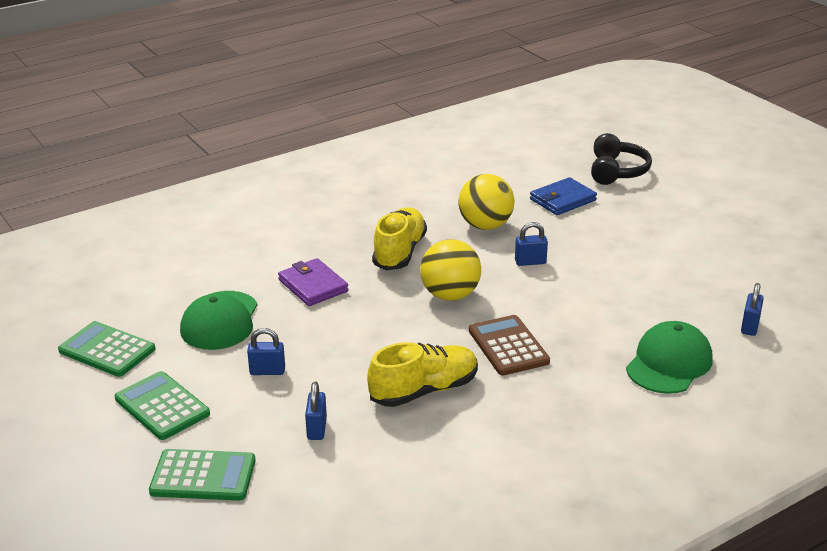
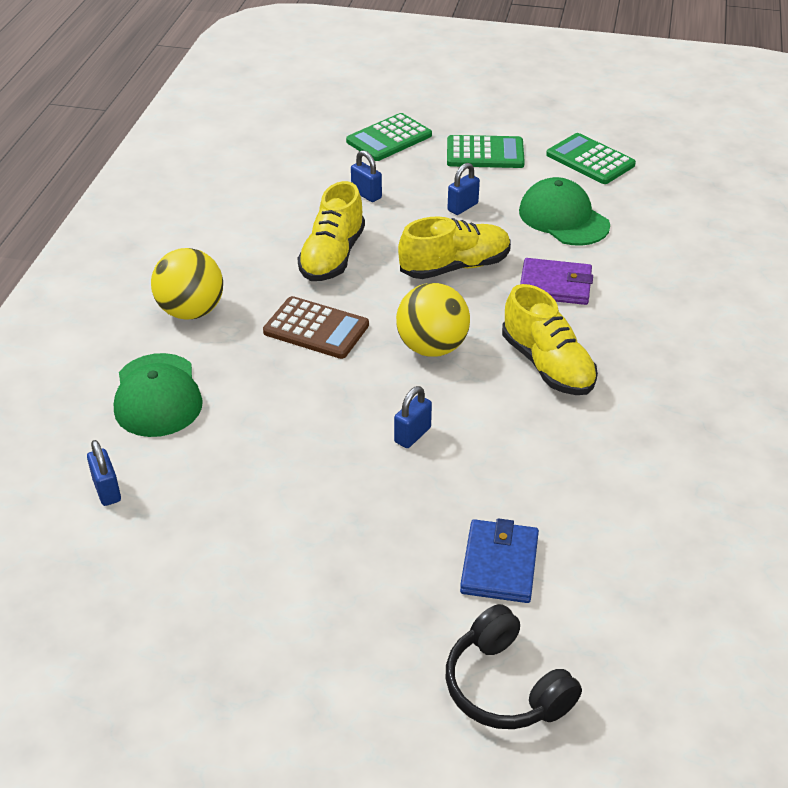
camera: 135 degrees right, 10 degrees up
(107, 350) = (590, 160): green calculator -> green calculator turned 120 degrees counterclockwise
(352, 332) = (455, 267): none -> yellow shoe
(485, 226) = (522, 456): yellow ball -> yellow ball (191, 311)

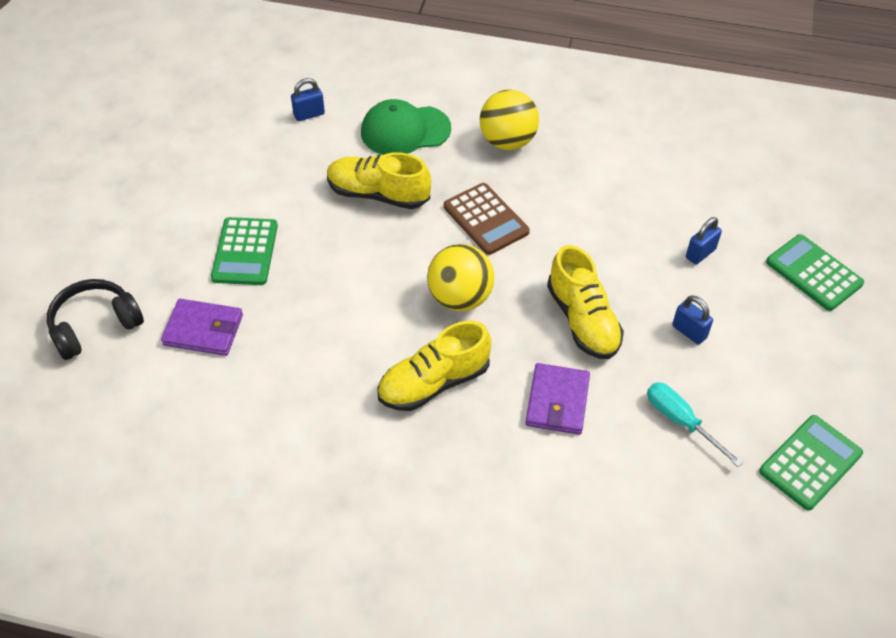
camera: 90 degrees right, 10 degrees up
(316, 329) = (485, 219): brown calculator -> brown calculator turned 60 degrees counterclockwise
(332, 256) = (591, 229): yellow shoe -> yellow shoe (378, 194)
(412, 435) = (349, 281): blue padlock -> none
(485, 153) = (802, 358): green calculator -> green calculator (245, 252)
(499, 564) = (203, 330): blue wallet -> purple wallet
(563, 218) = (681, 421): green cap -> turquoise screwdriver

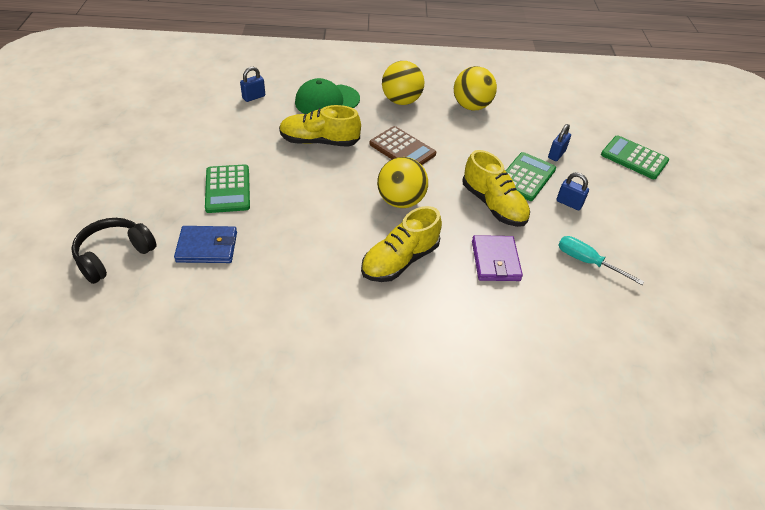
camera: 15 degrees left, 5 degrees down
(203, 330) = (207, 247): purple wallet -> blue wallet
(604, 161) = (471, 106): none -> yellow ball
(810, 463) = (685, 276): green calculator -> green calculator (526, 177)

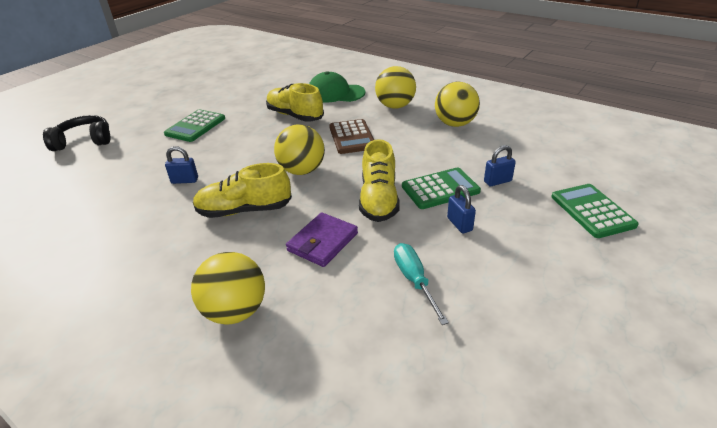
camera: 40 degrees right, 10 degrees down
(207, 247) = (136, 154): blue wallet -> none
(254, 97) = (287, 80): blue padlock -> blue padlock (185, 180)
(501, 346) = (235, 311): none -> yellow ball

